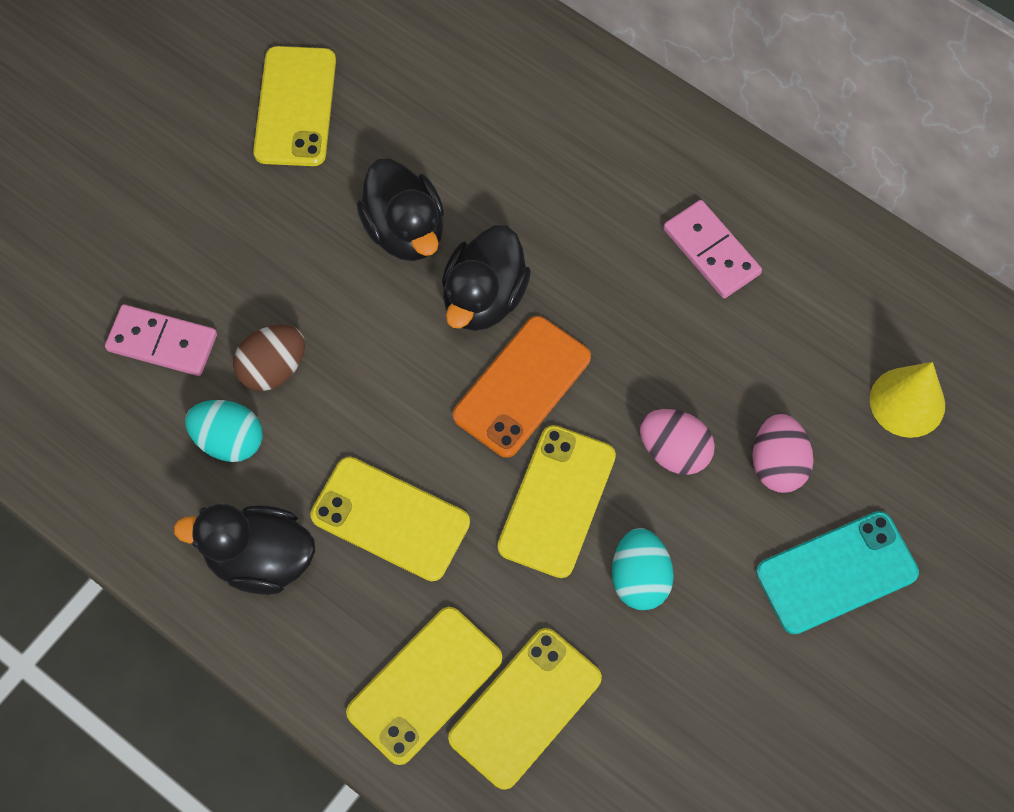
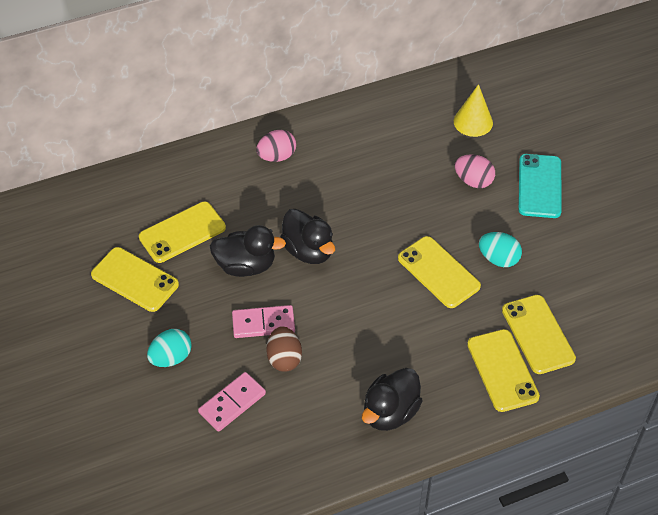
camera: 60 degrees left, 15 degrees down
(229, 440) = (312, 397): turquoise egg -> turquoise egg (171, 358)
(390, 518) = (404, 345): yellow phone -> yellow phone (182, 232)
(522, 386) = (368, 258): orange phone -> none
(674, 451) = (442, 215): pink egg -> pink egg (277, 156)
(711, 251) = (348, 152): pink domino -> pink domino (263, 323)

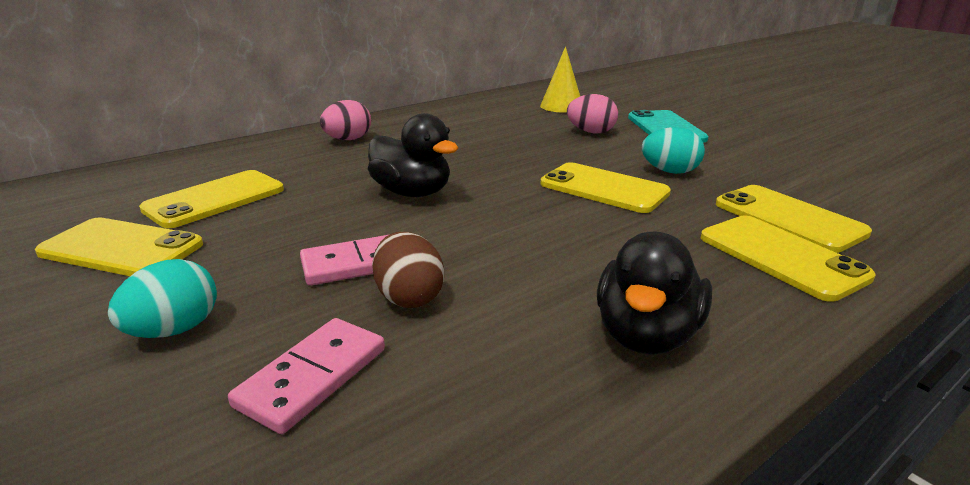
camera: 15 degrees left, 25 degrees down
(246, 265) = (319, 214): black duck -> none

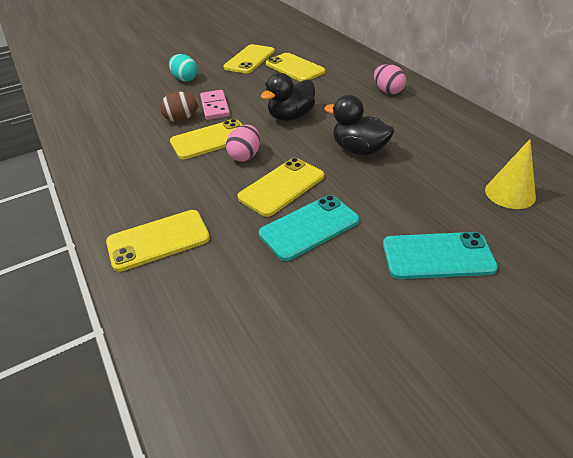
camera: 100 degrees right, 15 degrees up
(313, 377) = (144, 104): pink domino -> none
(591, 132) = (417, 200): pink egg -> pink egg (245, 156)
(646, 335) = (121, 173): black duck -> black duck (359, 150)
(670, 171) = (309, 227): turquoise egg -> turquoise phone
(788, 218) = (205, 266): yellow phone -> yellow phone (210, 140)

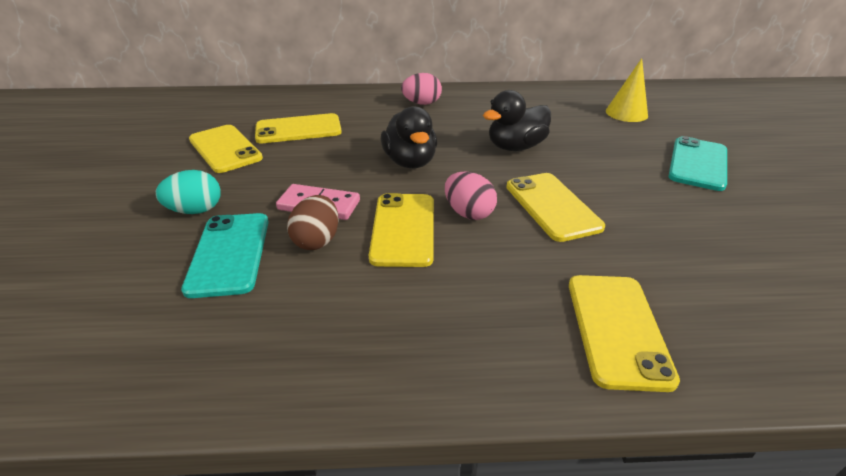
camera: 65 degrees left, 5 degrees down
(309, 227) = (635, 210): turquoise phone -> turquoise phone (229, 253)

